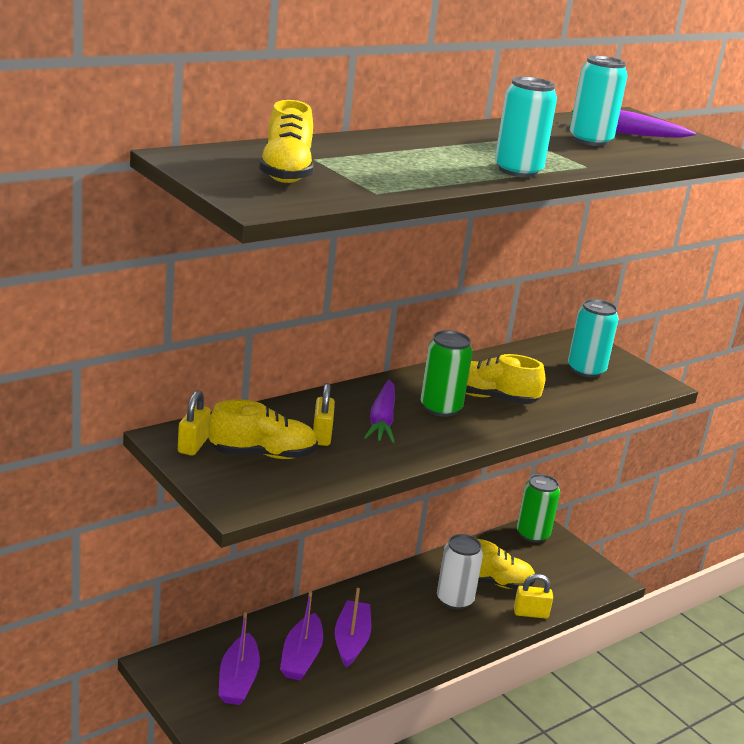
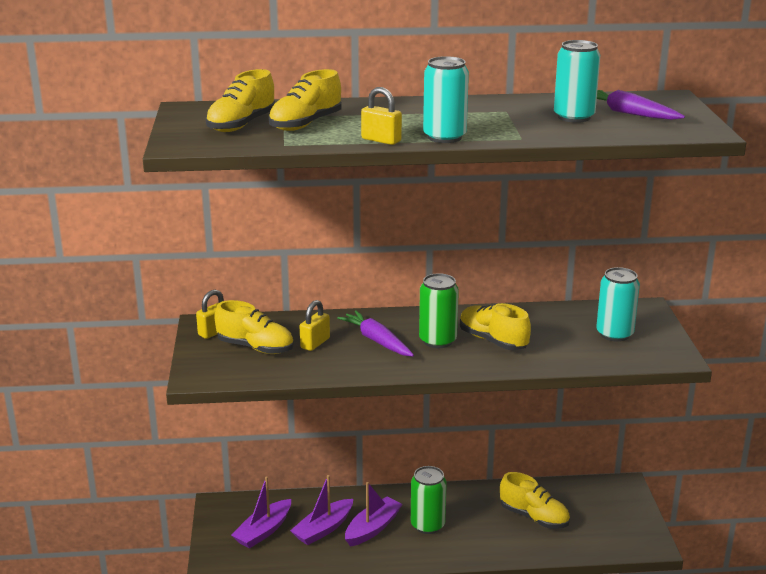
camera: 35 degrees right, 0 degrees up
(355, 167) = (305, 124): none -> yellow shoe
(382, 420) = (377, 341): purple carrot -> purple carrot turned 105 degrees clockwise
(454, 600) = (487, 522): white can -> none
(530, 613) = (546, 550): yellow padlock -> yellow padlock (381, 140)
(532, 534) = (611, 489): green can -> green can (427, 525)

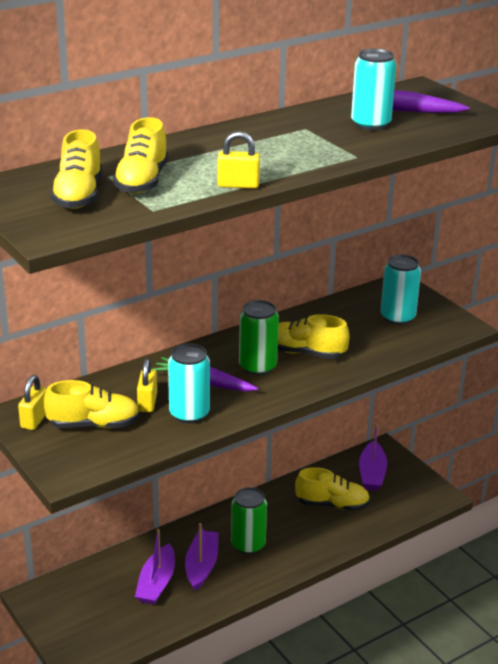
camera: 30 degrees left, 5 degrees up
(263, 531) = (101, 607): purple boat -> purple boat (372, 473)
(444, 137) = (290, 169): turquoise can -> turquoise can (189, 414)

